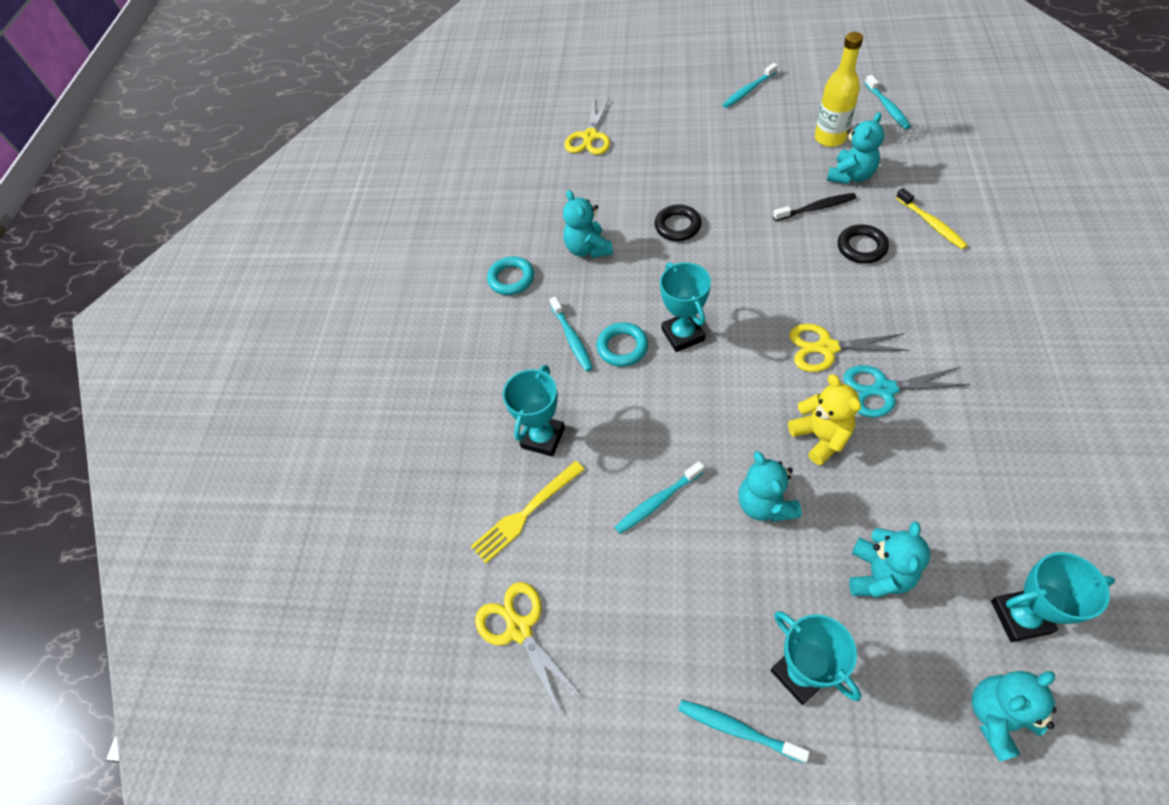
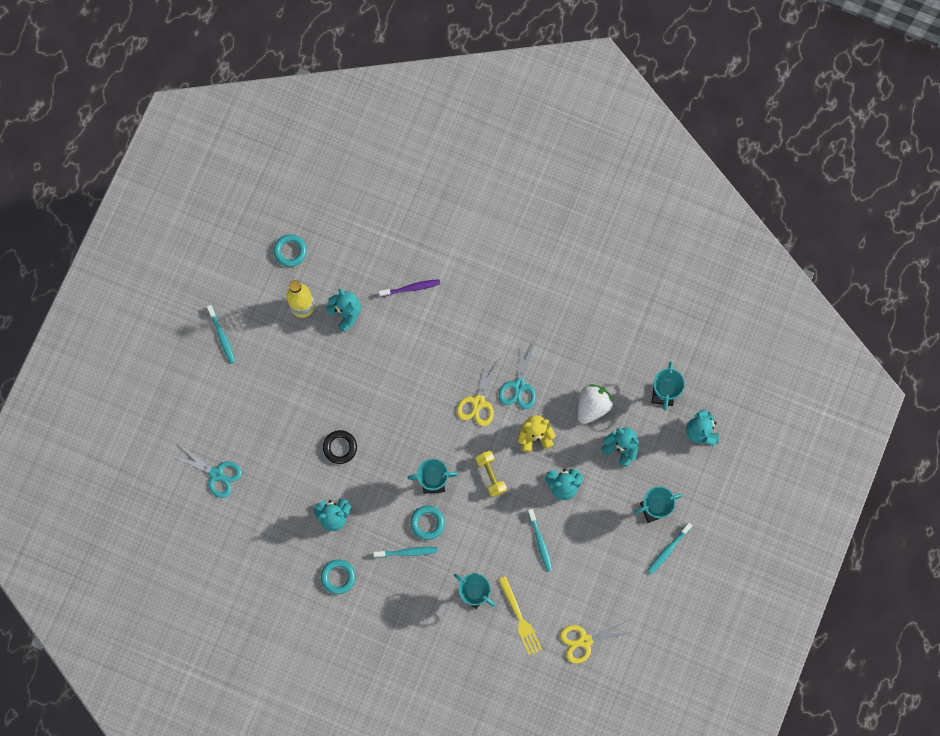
camera: 80 degrees left, 20 degrees up
(590, 136) = (216, 474): yellow scissors -> turquoise scissors
(728, 399) = (490, 475): none -> yellow dumbbell
(816, 208) = (365, 350): black toothbrush -> none
(861, 247) = (411, 340): black ring -> none
(887, 107) = (290, 251): turquoise toothbrush -> turquoise ring
(920, 504) = (592, 406): none -> white strawberry
(931, 224) = (411, 288): yellow toothbrush -> purple toothbrush

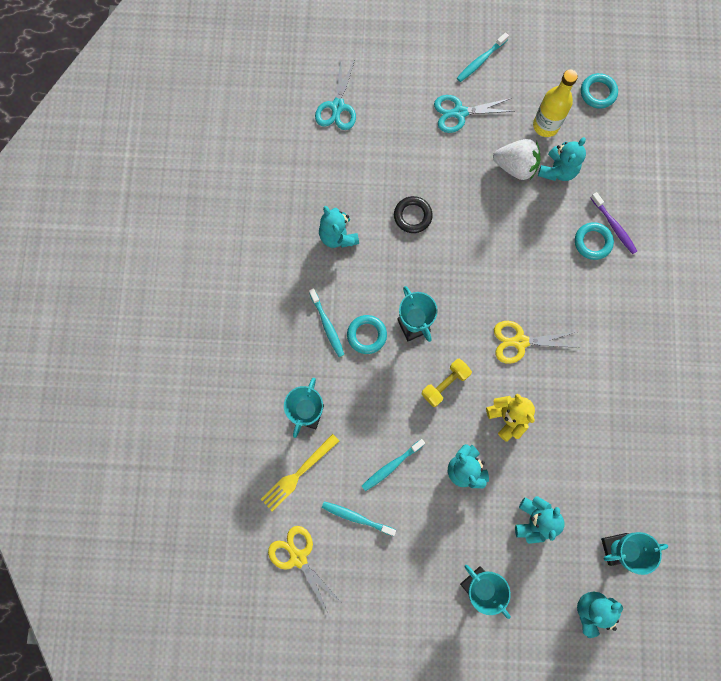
camera: 70 degrees right, 0 degrees up
(338, 577) = (275, 264): turquoise ring -> turquoise ring (592, 242)
(519, 385) = (557, 379): turquoise scissors -> turquoise scissors (460, 113)
(592, 406) = (568, 470): white strawberry -> white strawberry (515, 166)
(668, 550) = (437, 620): turquoise toothbrush -> turquoise toothbrush (356, 517)

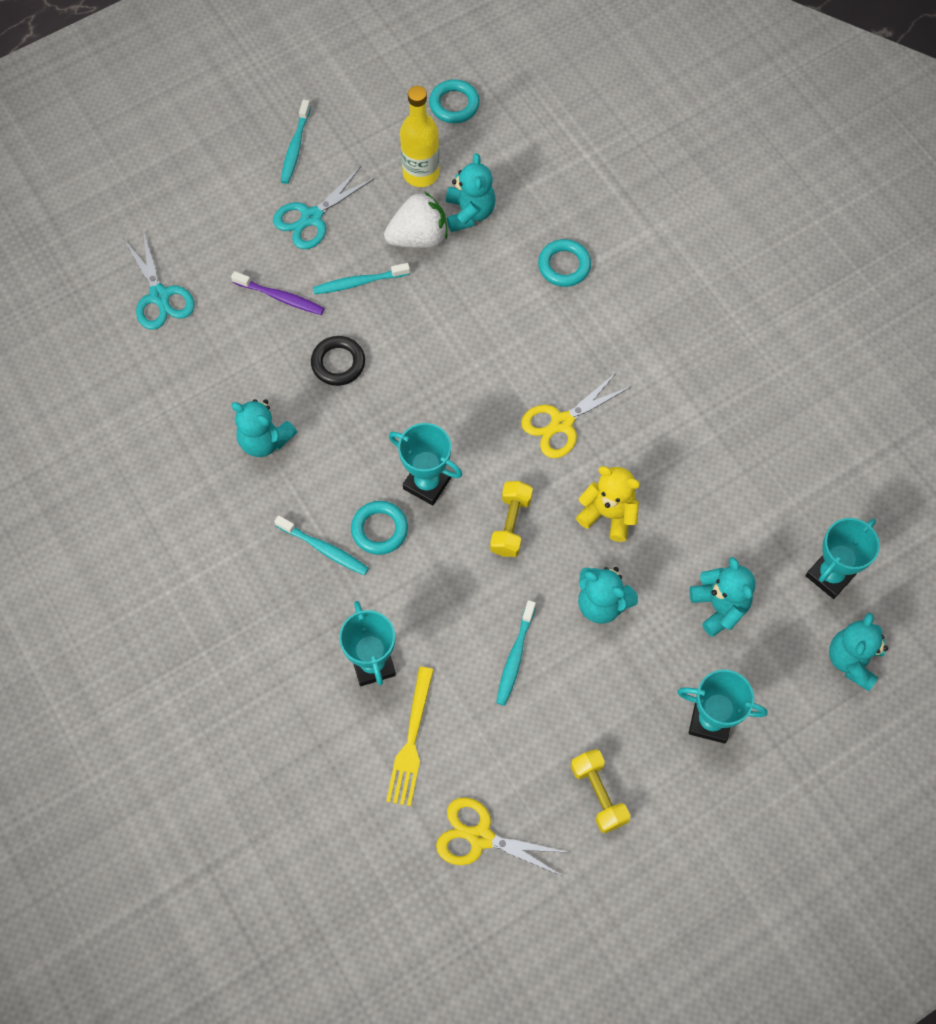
camera: 35 degrees left, 10 degrees down
(356, 517) = (516, 743): turquoise toothbrush -> turquoise toothbrush (359, 282)
(382, 581) = (598, 794): none -> yellow dumbbell
(614, 226) = (575, 234): purple toothbrush -> purple toothbrush (280, 297)

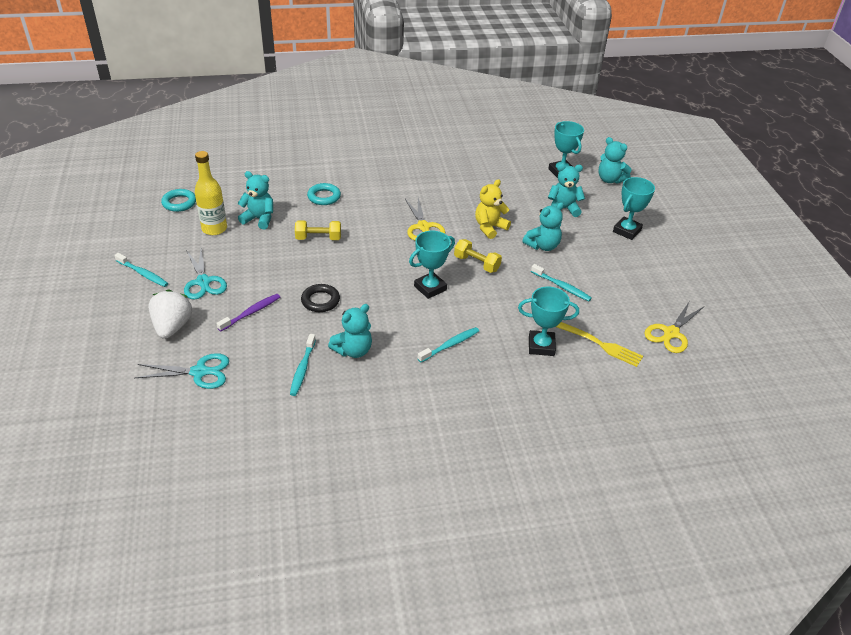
camera: 70 degrees left, 25 degrees down
(359, 282) = (269, 275): turquoise toothbrush -> turquoise toothbrush (302, 369)
(379, 529) = (450, 316): turquoise ring -> none
(418, 237) = (258, 242): white strawberry -> white strawberry (172, 327)
(598, 794) = (657, 281): yellow dumbbell -> yellow dumbbell (318, 238)

